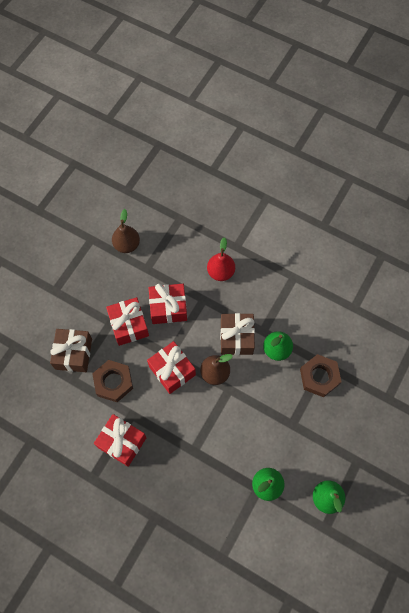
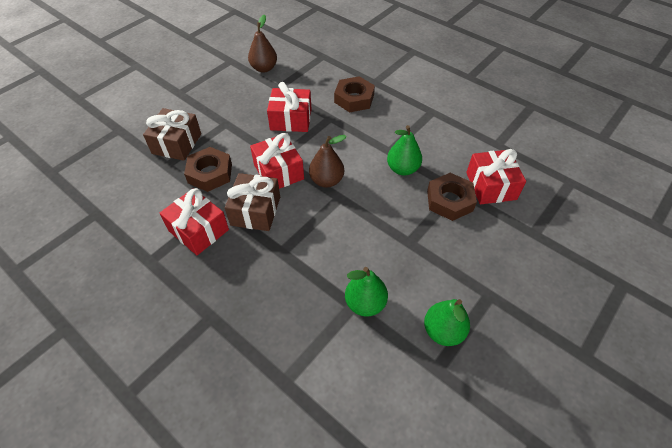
camera: 10 degrees right, 15 degrees down
(129, 325) = (244, 128): red gift -> red gift (490, 186)
(220, 272) = (354, 99): red pear -> brown nut
(236, 338) = (359, 153): brown gift -> brown gift (255, 211)

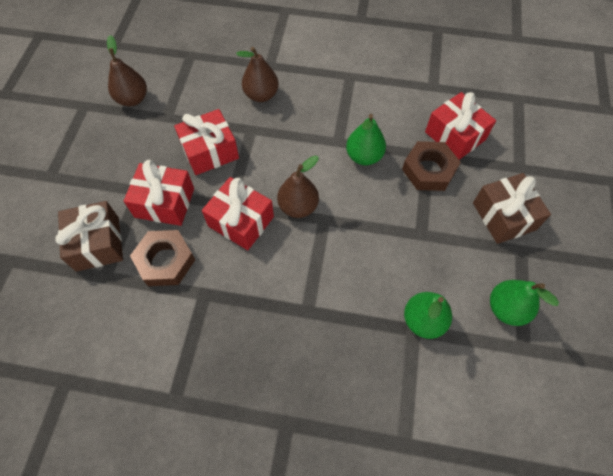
camera: 30 degrees left, 10 degrees up
(198, 230) = (202, 335): red gift -> red gift (164, 202)
(255, 211) = (248, 279): brown gift -> brown gift (504, 216)
(354, 99) = (261, 95): brown nut -> brown pear

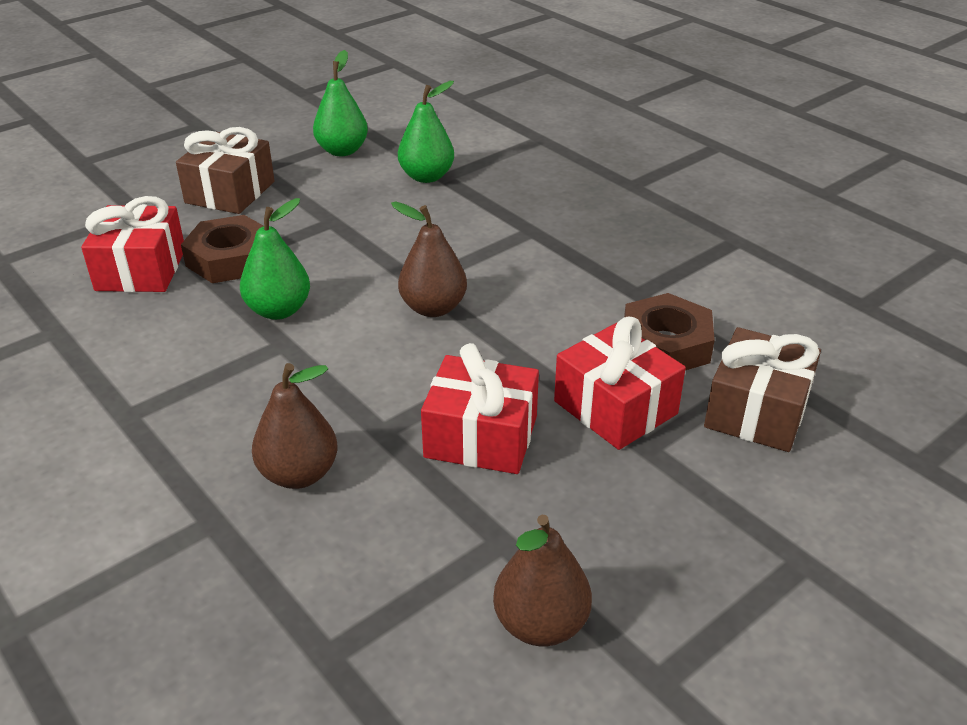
camera: 140 degrees left, 25 degrees down
(241, 221) = (524, 332): red gift -> none

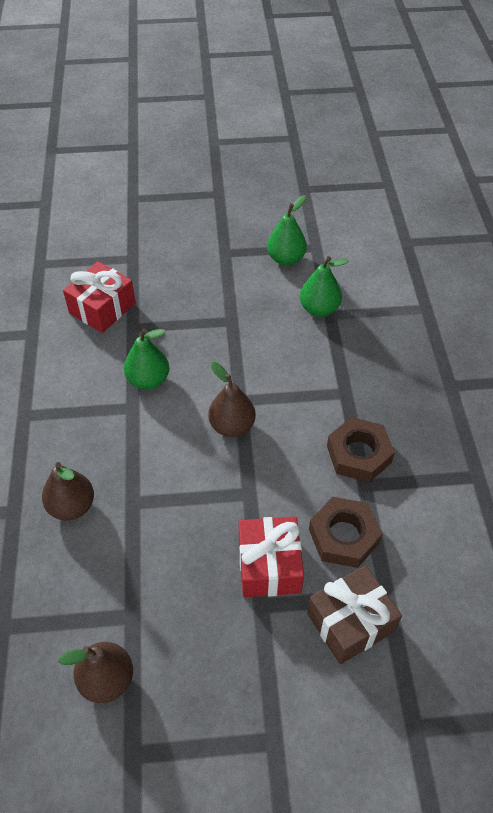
camera: 35 degrees right, 15 degrees up
(230, 192) = (193, 266): brown gift -> none
(230, 259) = (153, 324): brown nut -> brown nut (359, 454)
(481, 436) = (179, 539): red gift -> none

